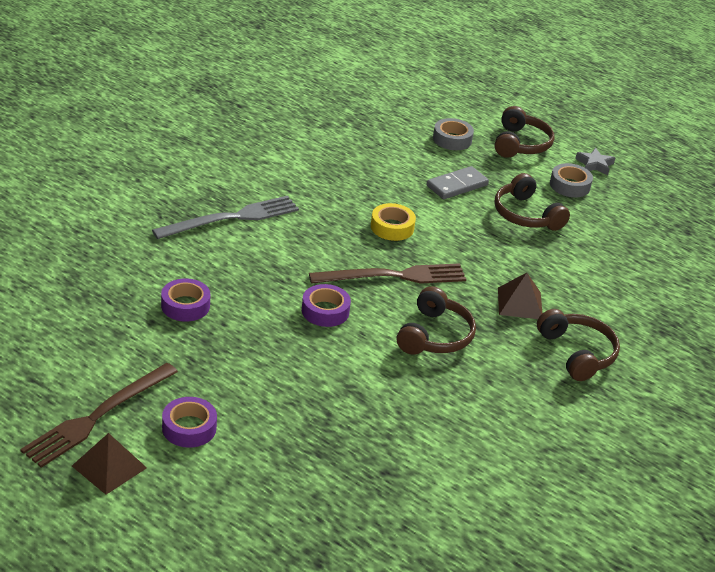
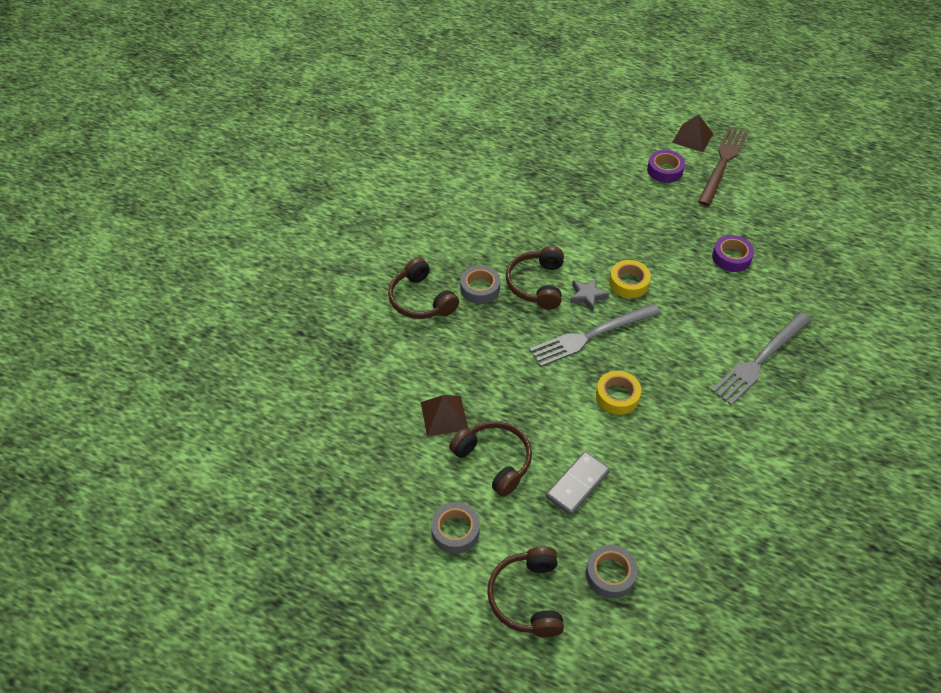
camera: 170 degrees right, 15 degrees up
(325, 311) = (629, 283): purple tape -> yellow tape
(394, 276) = (591, 335): brown fork -> grey fork
(504, 347) = (480, 288): none -> grey tape
(520, 303) = (477, 338): brown pyramid -> brown pyramid (444, 416)
(594, 164) = (430, 587): grey star -> grey star (587, 296)

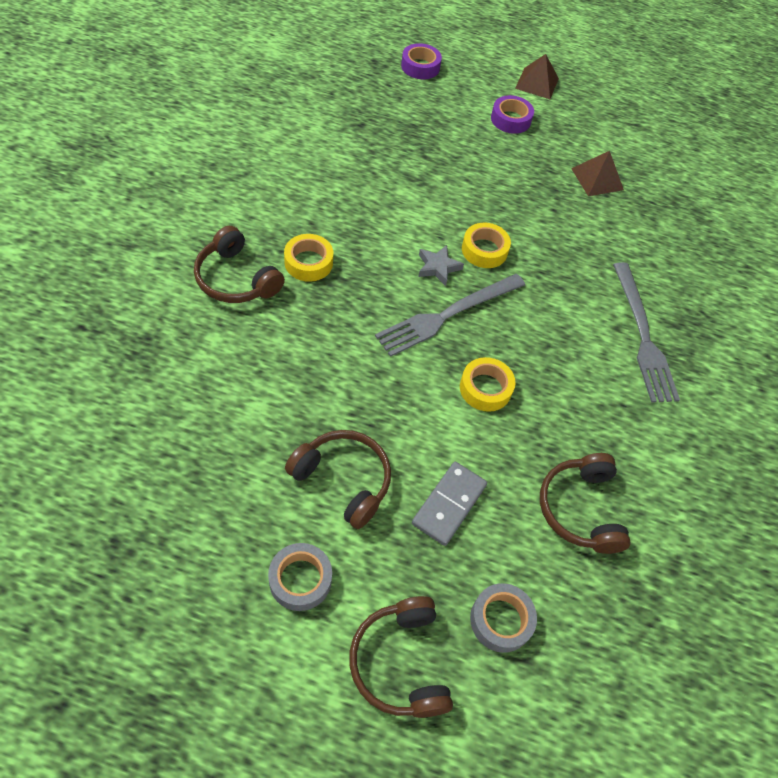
camera: 15 degrees left, 5 degrees up
(444, 416) = (275, 426): brown pyramid -> brown pyramid (597, 179)
(480, 288) = (308, 262): grey tape -> yellow tape
(536, 284) = (376, 255): brown headphones -> brown headphones (580, 509)
(722, 163) = (573, 111): brown fork -> none
(731, 257) = (595, 217): purple tape -> purple tape (420, 67)
(760, 360) = (643, 336): grey fork -> grey fork turned 45 degrees counterclockwise

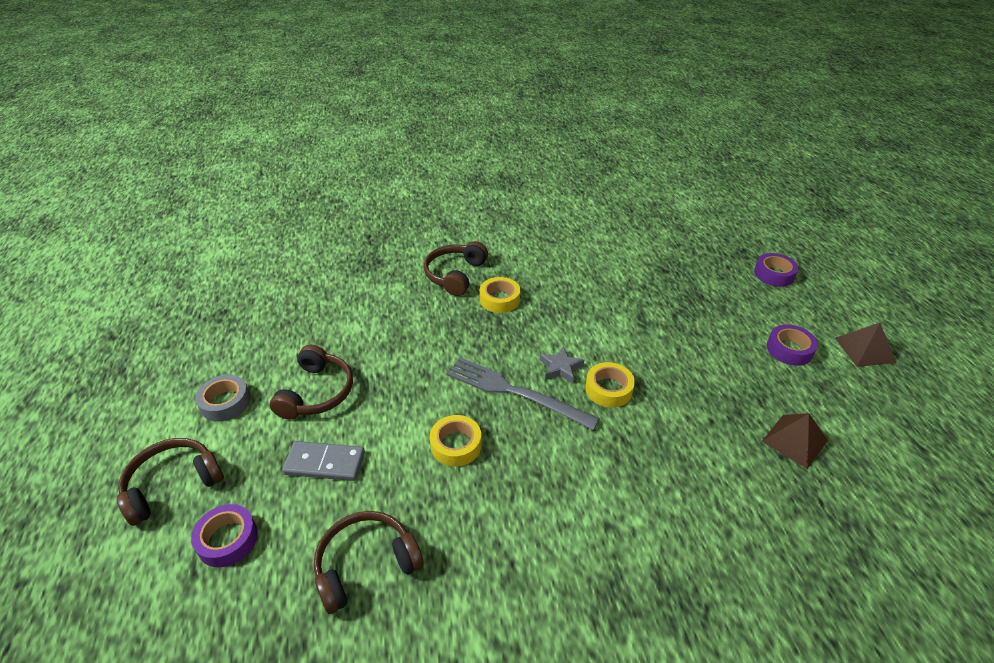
camera: 70 degrees right, 15 degrees down
(501, 620) = (227, 539): grey tape -> purple tape
(643, 336) = (617, 554): grey fork -> none

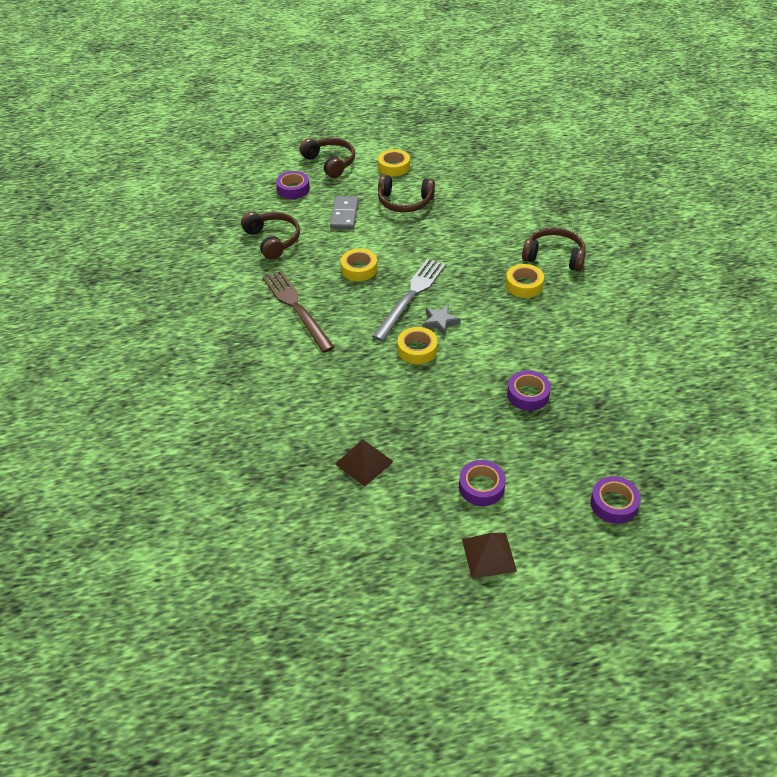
camera: 90 degrees right, 5 degrees up
(225, 402) = (394, 167): grey tape -> yellow tape
(537, 521) = (296, 308): none -> brown fork
(661, 310) = (528, 394): none -> purple tape

